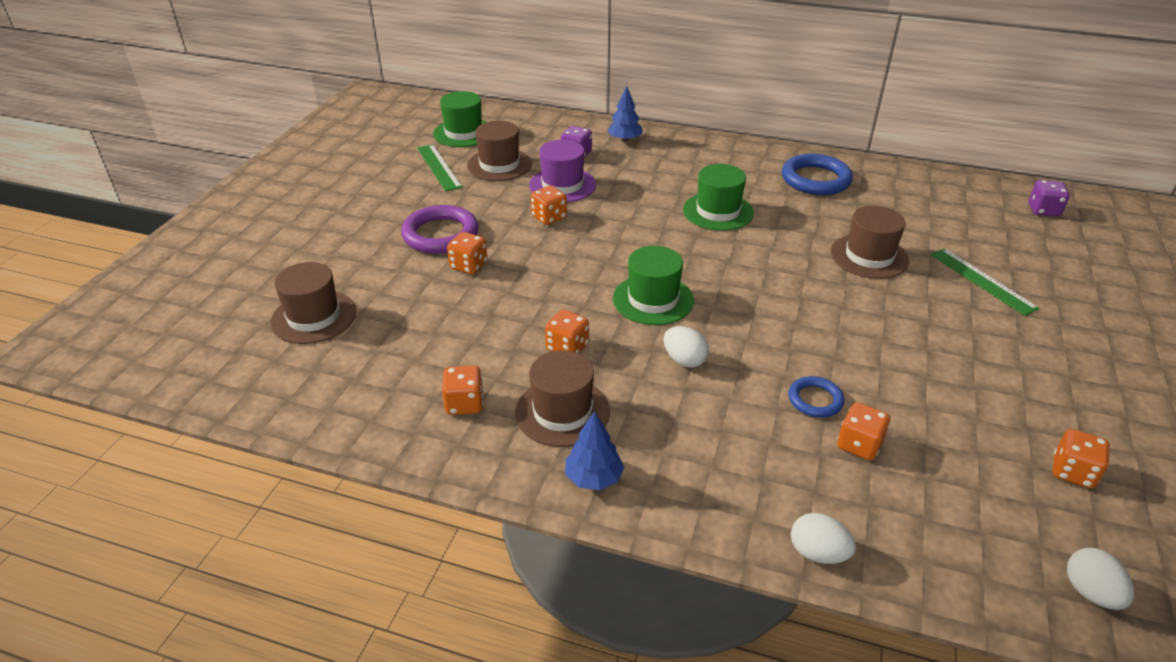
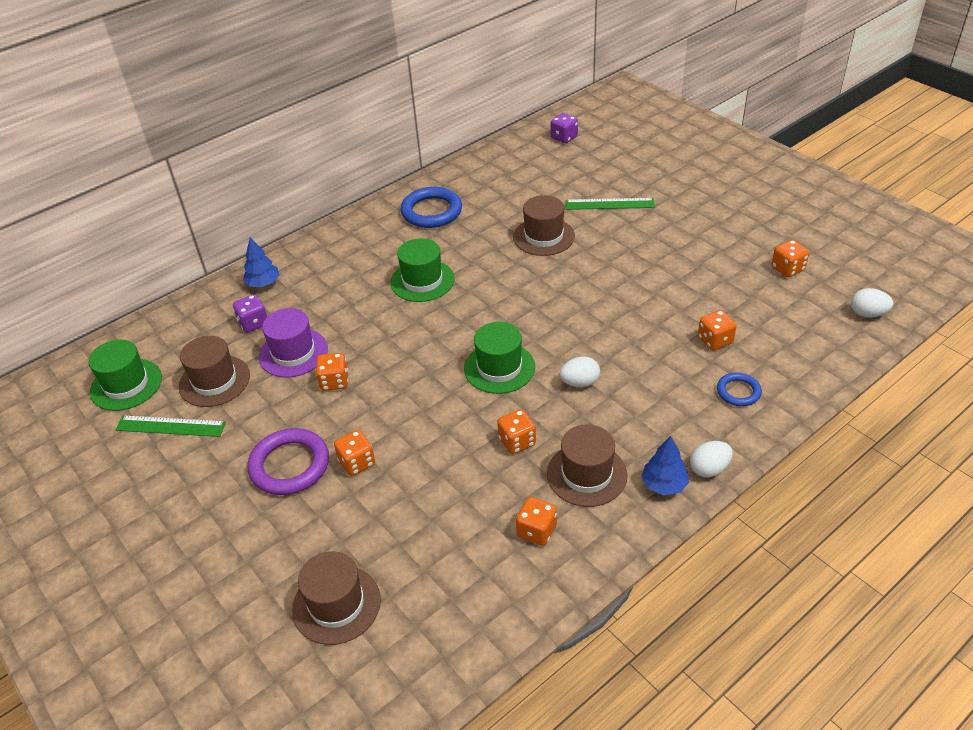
camera: 55 degrees left, 5 degrees up
(815, 400) = (664, 338): blue ring -> blue ring (738, 392)
(817, 553) = (787, 405): white egg -> white egg (709, 469)

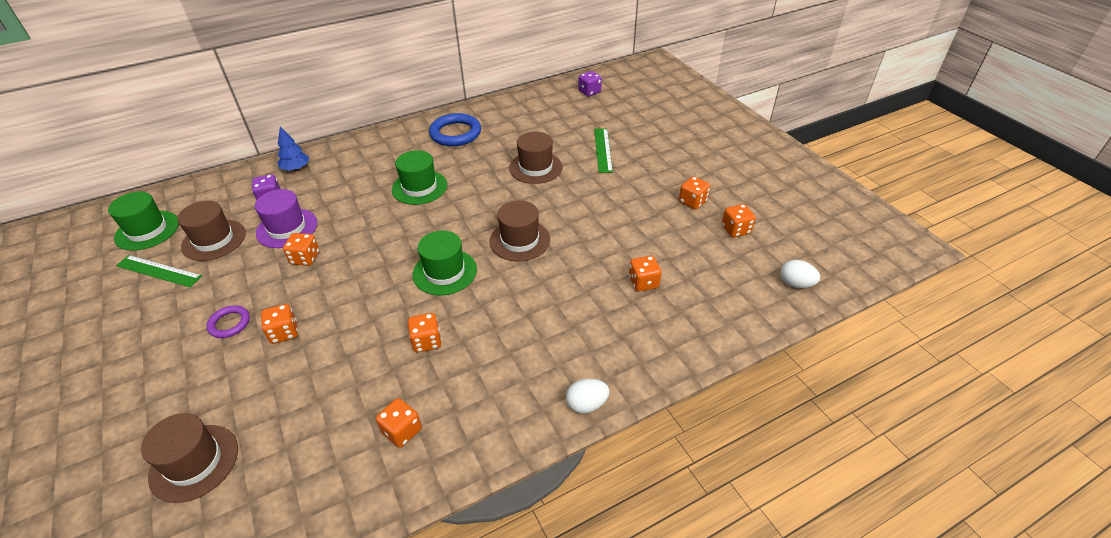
camera: 10 degrees right, 0 degrees up
(290, 465) = (229, 324): purple ring -> purple ring, size x0.56
(579, 383) = (506, 298): white egg -> none
(586, 474) = (473, 385): brown hat -> brown hat (520, 240)
(609, 204) = (603, 150): green ruler -> green ruler turned 75 degrees clockwise
(664, 484) = (538, 411): blue tree -> none
(731, 246) = (692, 202): none -> orange dice
(738, 392) = (645, 334): blue ring -> none

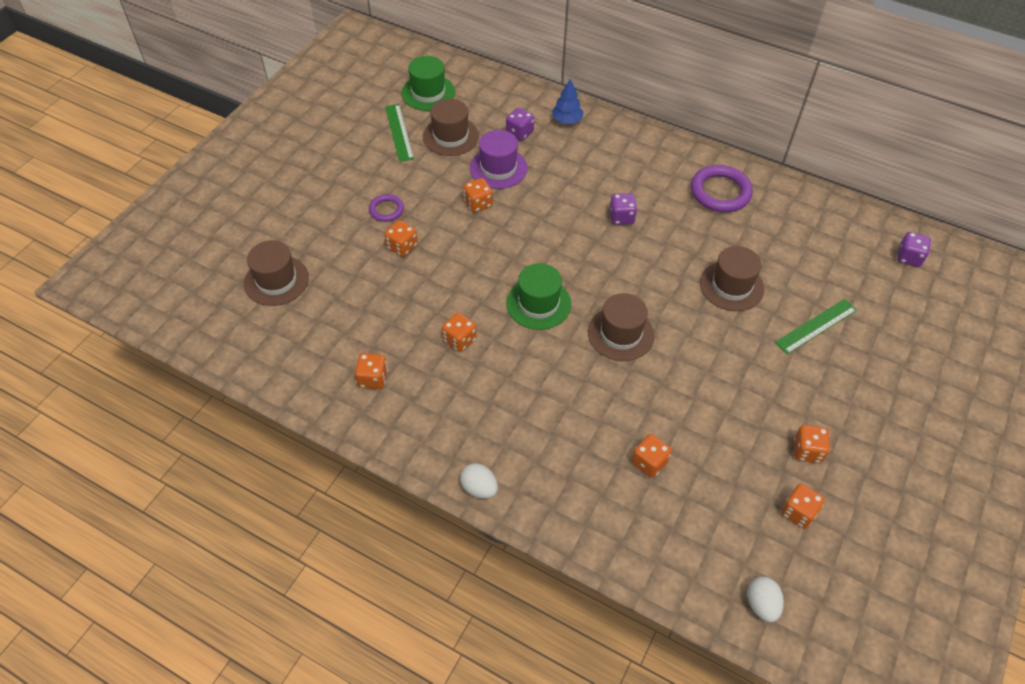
camera: 55 degrees right, 10 degrees up
(419, 187) = (621, 217): green hat -> purple dice
(455, 133) = (720, 192): blue ring -> purple ring

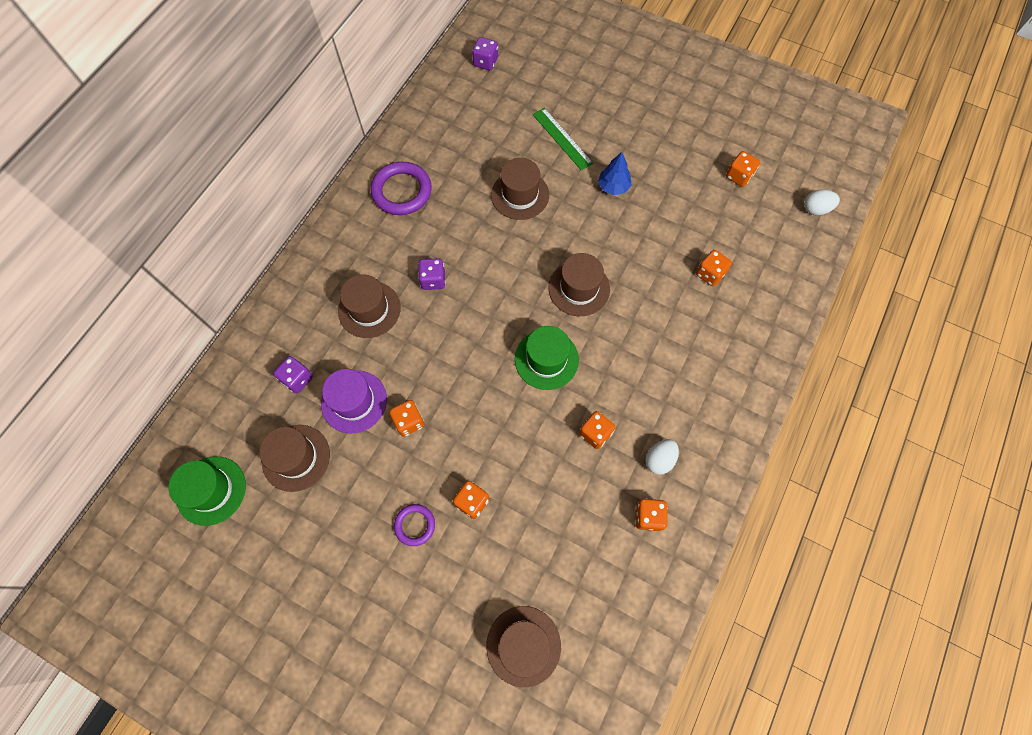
camera: 90 degrees left, 15 degrees up
(399, 132) = (282, 522): green ruler -> none
(479, 488) = (753, 409): white egg -> white egg (659, 459)
(567, 120) = (281, 328): blue tree -> blue tree (613, 187)
(587, 174) = (369, 309): none -> brown hat
(807, 451) = (684, 163): orange dice -> none

